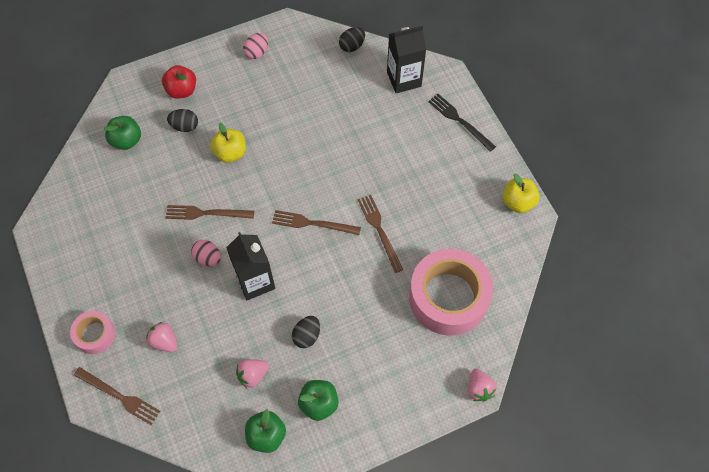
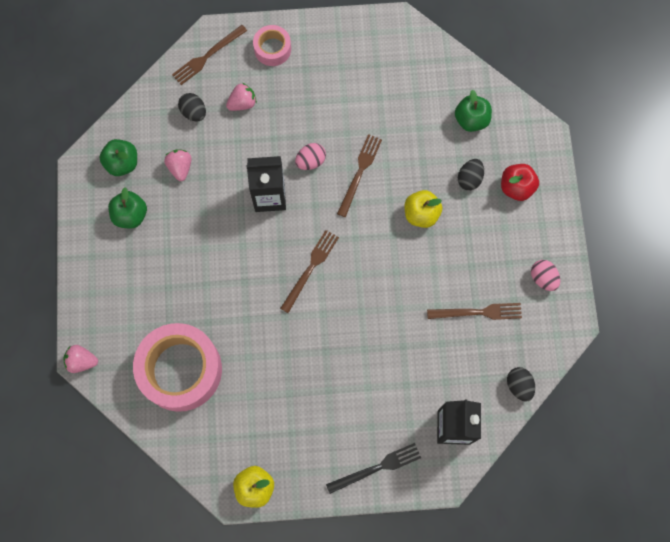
camera: 110 degrees right, 10 degrees up
(307, 336) = (197, 225): black egg -> black egg (194, 112)
(379, 230) = (278, 331): brown fork -> brown fork (478, 312)

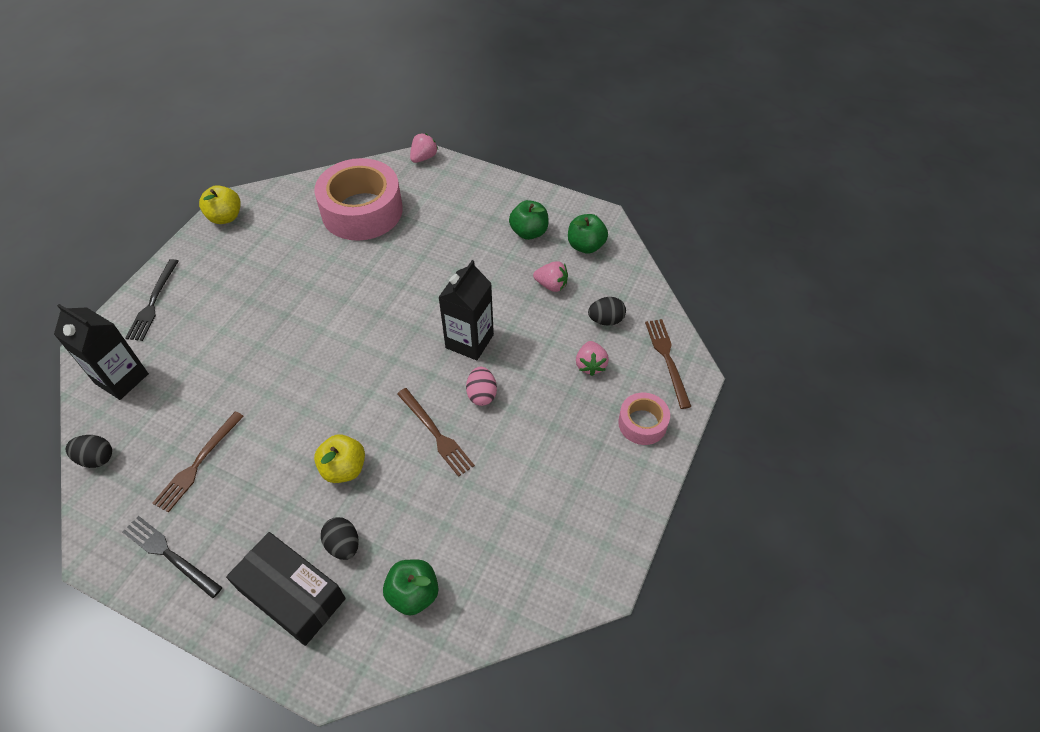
camera: 120 degrees right, 20 degrees down
(310, 268) = (370, 340): brown fork -> none
(516, 187) = (291, 594): red apple -> black box
(543, 278) = (169, 555): pink egg -> black fork

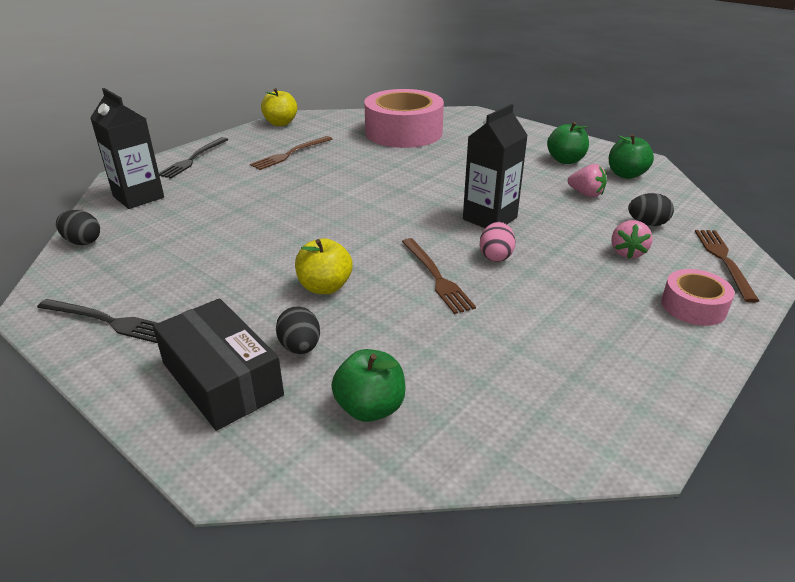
camera: 15 degrees right, 20 degrees down
(169, 555) = (107, 321): black fork -> black fork turned 150 degrees clockwise
(198, 463) = (176, 260): brown fork -> brown fork (290, 154)
(424, 158) = (469, 112): pink strawberry -> none

